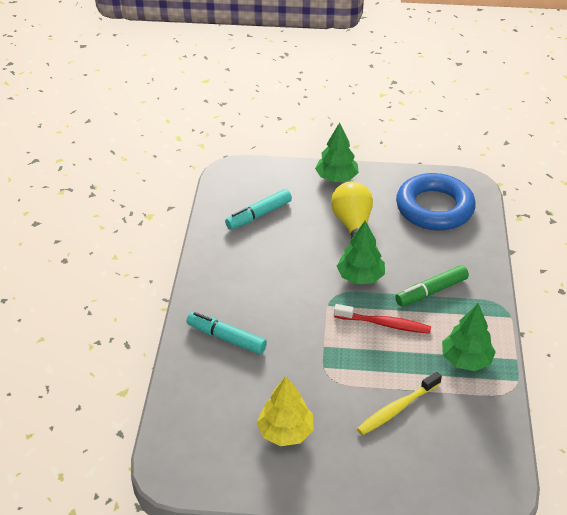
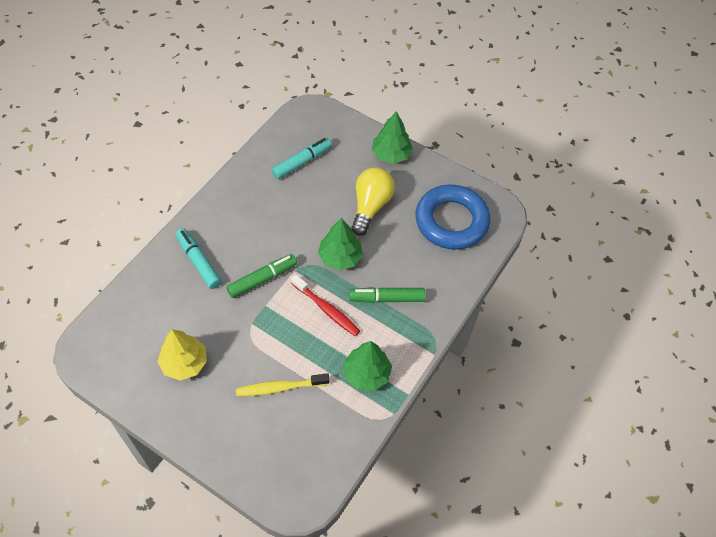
camera: 25 degrees right, 15 degrees up
(259, 215) = (302, 162): turquoise marker -> turquoise marker turned 150 degrees clockwise
(302, 325) = (262, 279): none -> green marker

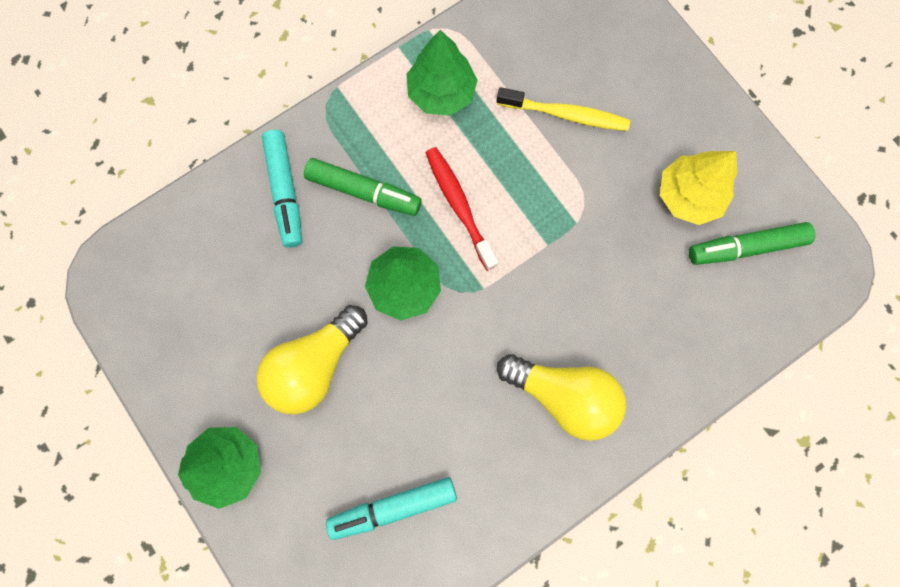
camera: 155 degrees left, 20 degrees up
(198, 262) = (630, 359): turquoise marker -> turquoise marker (285, 192)
(231, 233) = (564, 396): none -> yellow light bulb
(262, 279) = (538, 291): green marker -> green marker (745, 247)
(451, 221) = (198, 288): blue ring -> none

